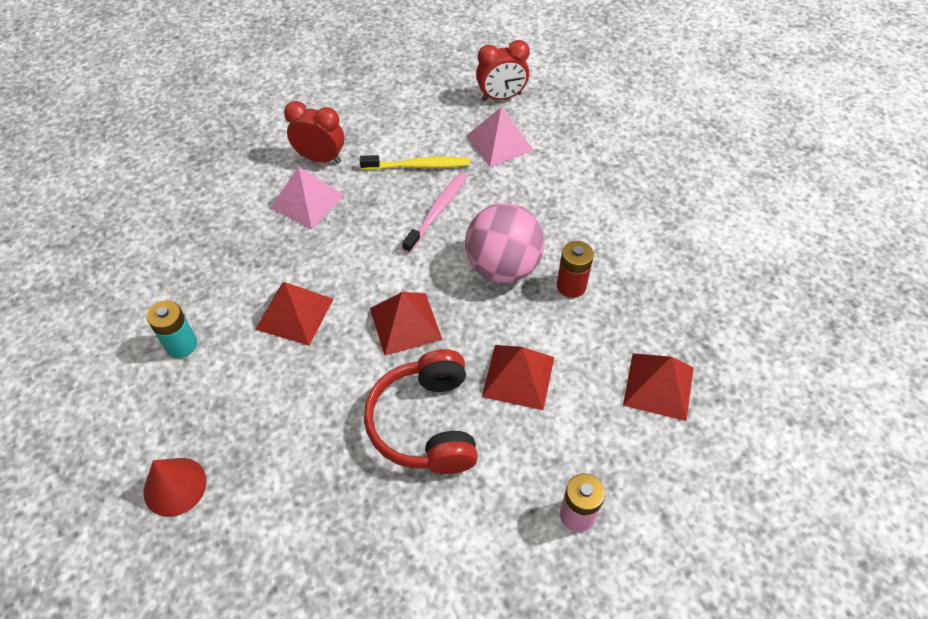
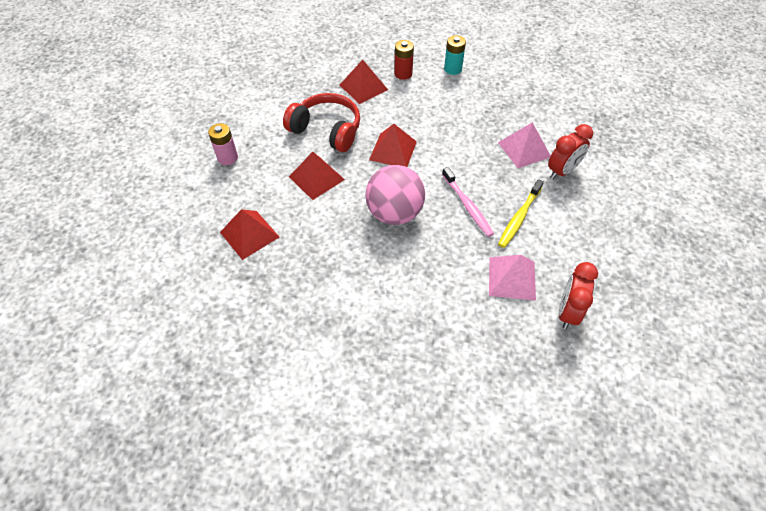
camera: 125 degrees right, 0 degrees up
(175, 486) = (376, 46): red cone -> none
(294, 313) = (438, 112): red pyramid -> red pyramid (363, 87)
(571, 286) = (350, 238): red battery -> red battery (403, 74)

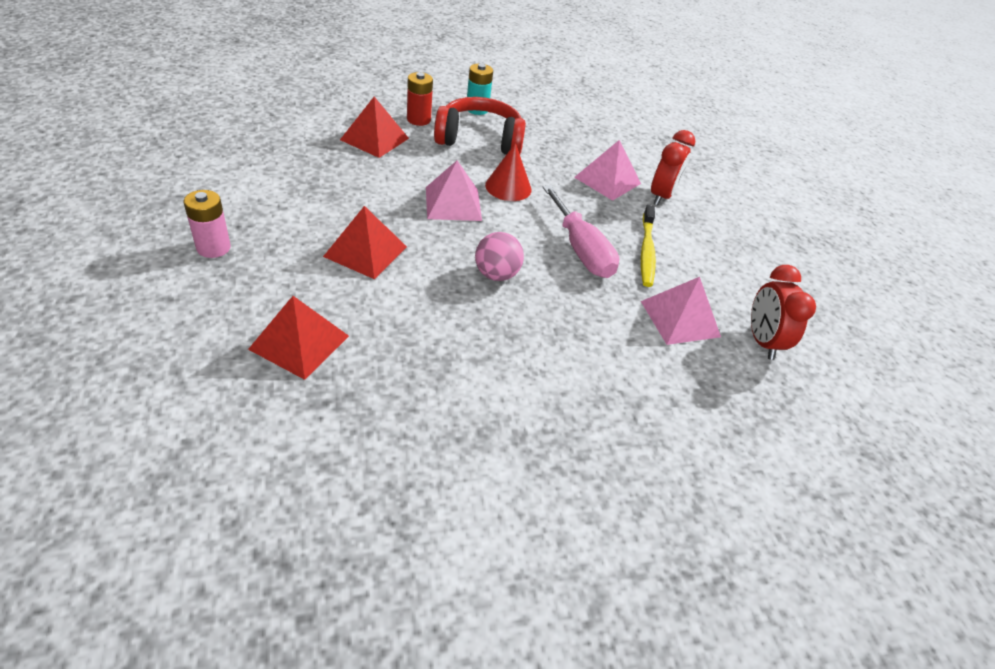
camera: 30 degrees left, 10 degrees down
(327, 130) = (350, 193): red headphones -> red headphones (479, 139)
(393, 150) = (453, 203): red pyramid -> pink pyramid
(394, 213) = (496, 274): pink ball -> pink ball, size x0.59
(440, 143) = (508, 187): none -> red cone
(467, 206) = (581, 250): pink toothbrush -> pink screwdriver

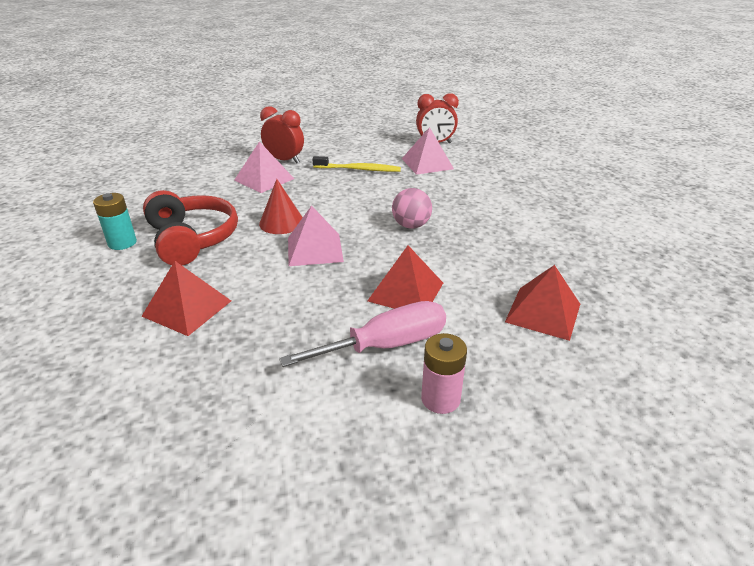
camera: 85 degrees left, 10 degrees down
(418, 119) = (142, 280): red battery -> none
(479, 139) = (192, 239): red headphones -> red headphones turned 150 degrees clockwise
(581, 250) = (365, 192): pink screwdriver -> pink screwdriver (386, 345)

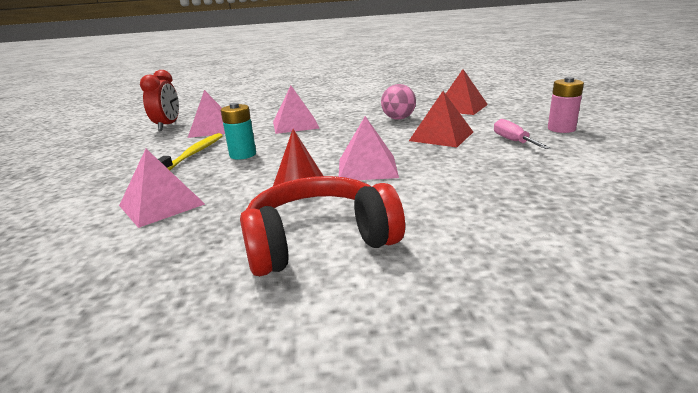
camera: 80 degrees left, 10 degrees down
(122, 243) = (305, 311): turquoise battery -> turquoise battery (243, 155)
(187, 308) = (488, 224): red pyramid -> none
(284, 160) = (112, 195): red clock -> none
(386, 345) = (513, 141): pink screwdriver -> pink screwdriver, size x0.59
(411, 225) = (335, 134): pink ball -> pink ball (398, 118)
(444, 200) = (295, 125): none -> pink pyramid

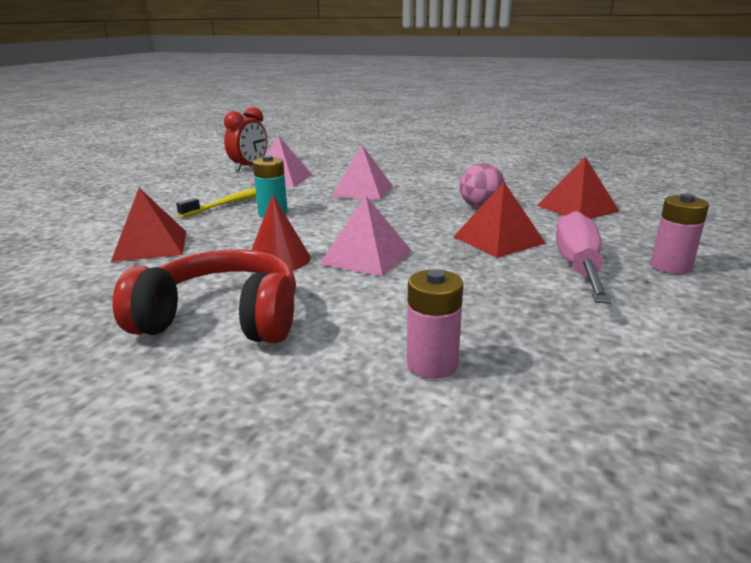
camera: 25 degrees right, 0 degrees up
(161, 204) = (150, 245): pink pyramid -> red pyramid
(513, 141) = (578, 267): pink screwdriver -> pink screwdriver, size x1.69
(517, 223) = (432, 364): none -> pink battery

